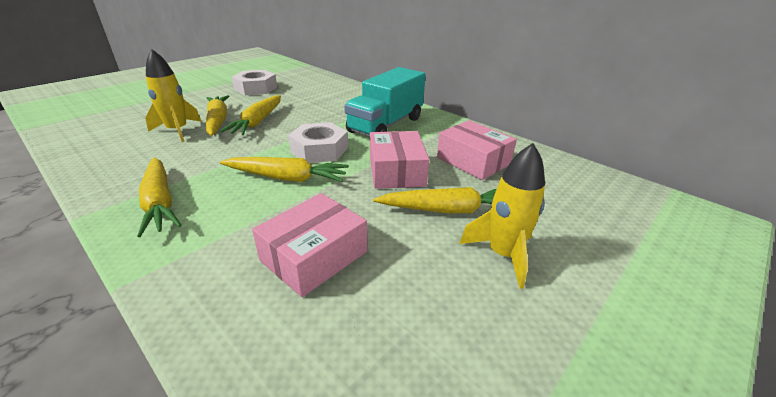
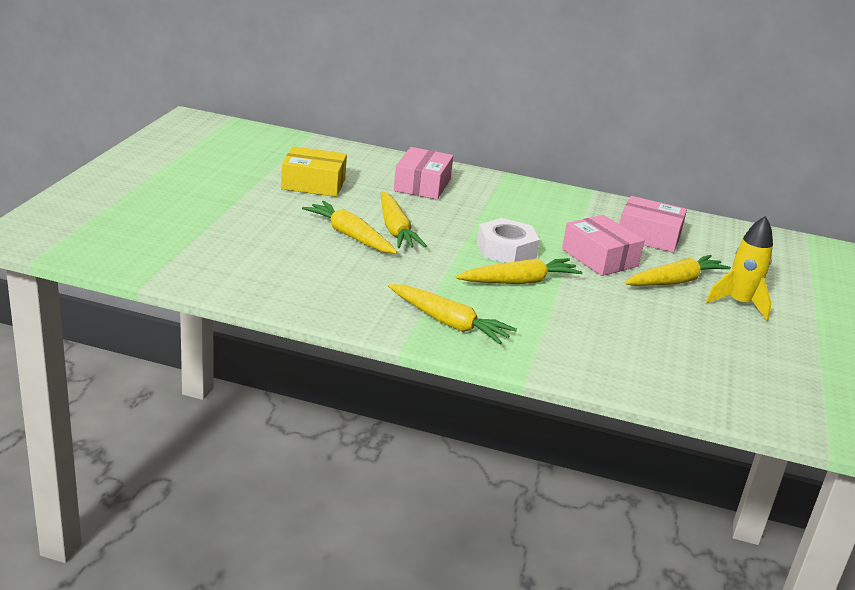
camera: 30 degrees left, 5 degrees down
(178, 131) = (330, 255): yellow rocket -> none
(256, 88) = (313, 184): white nut -> yellow box
(314, 256) = (625, 331): pink box -> pink box (422, 185)
(386, 125) = (529, 211): turquoise truck -> none

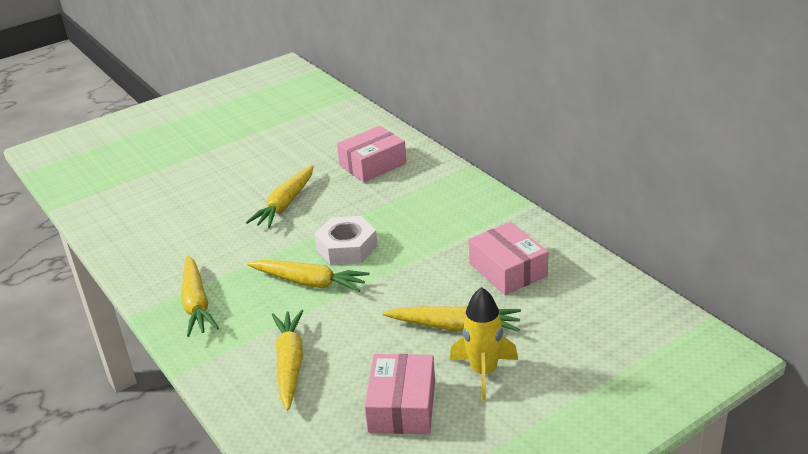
camera: 45 degrees right, 5 degrees up
(313, 184) = (285, 145): yellow box -> none
(350, 236) = (242, 201): yellow carrot -> yellow carrot (290, 364)
(599, 258) = (420, 279): pink box -> pink box (402, 406)

